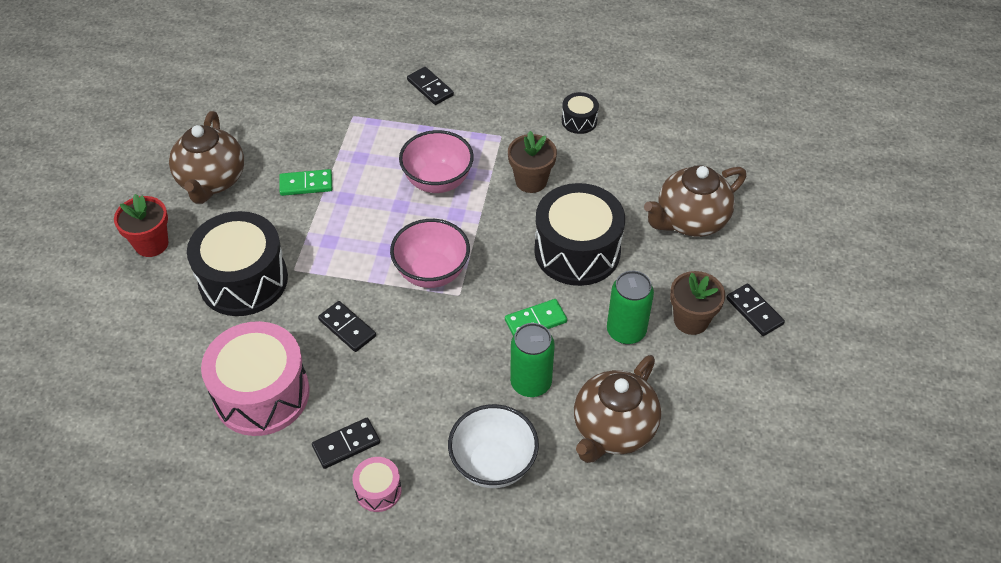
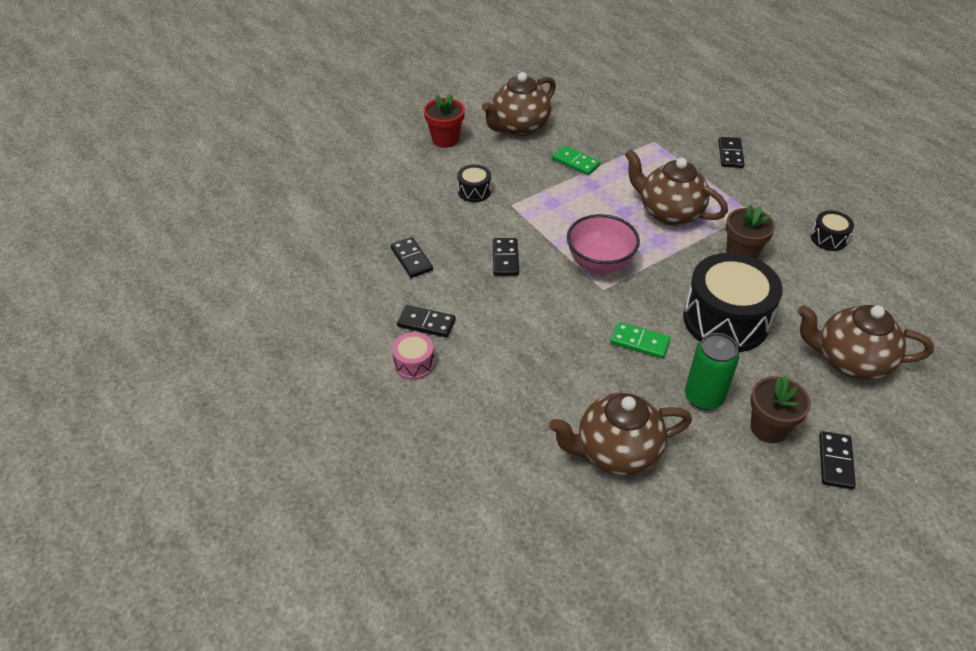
camera: 45 degrees right, 5 degrees down
(243, 280) = (474, 191): black drum -> black drum, size x0.46
(261, 394) = (411, 259): pink drum -> black domino
(437, 181) = (669, 212): pink bowl -> brown teapot
(493, 464) = (504, 406): white bowl -> none
(531, 383) = (590, 377): green can -> none

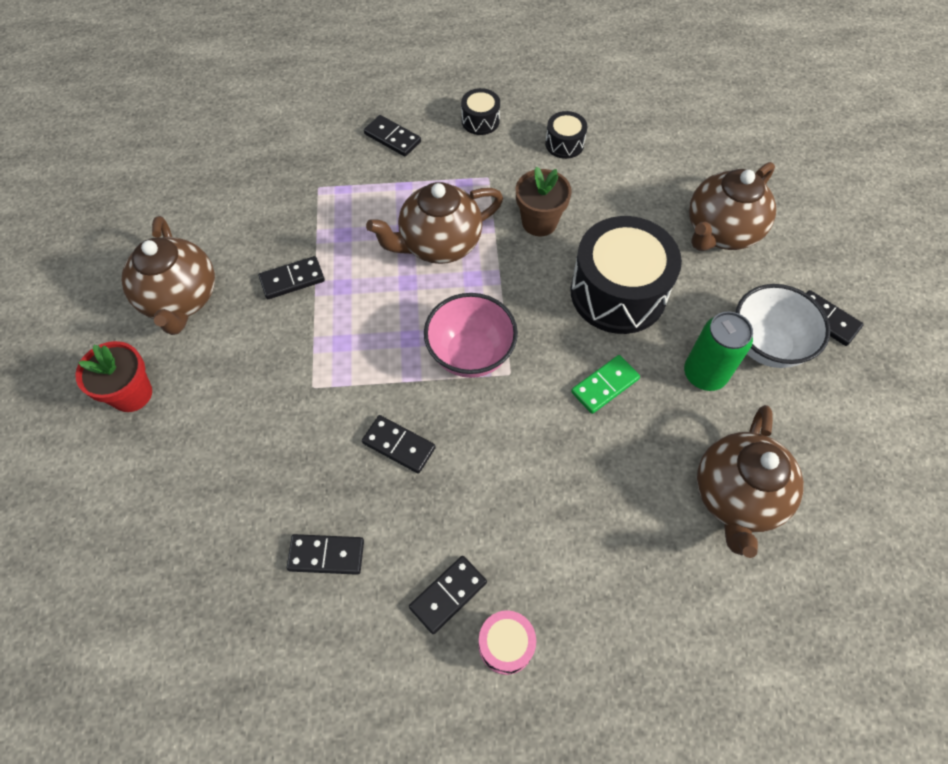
camera: 60 degrees left, 15 degrees up
(474, 191) = (257, 414): black drum -> black drum (480, 121)
(575, 162) = (292, 279): green domino -> black domino
(769, 428) = (766, 345): brown flower pot -> white bowl

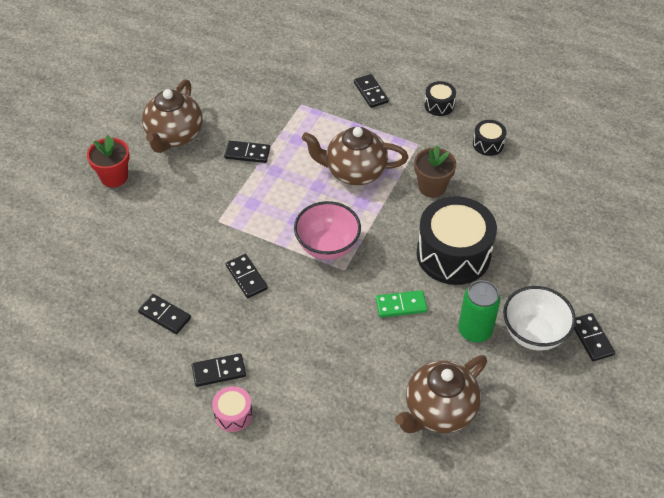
camera: 30 degrees right, 10 degrees down
(721, 232) = (558, 249): brown teapot -> none

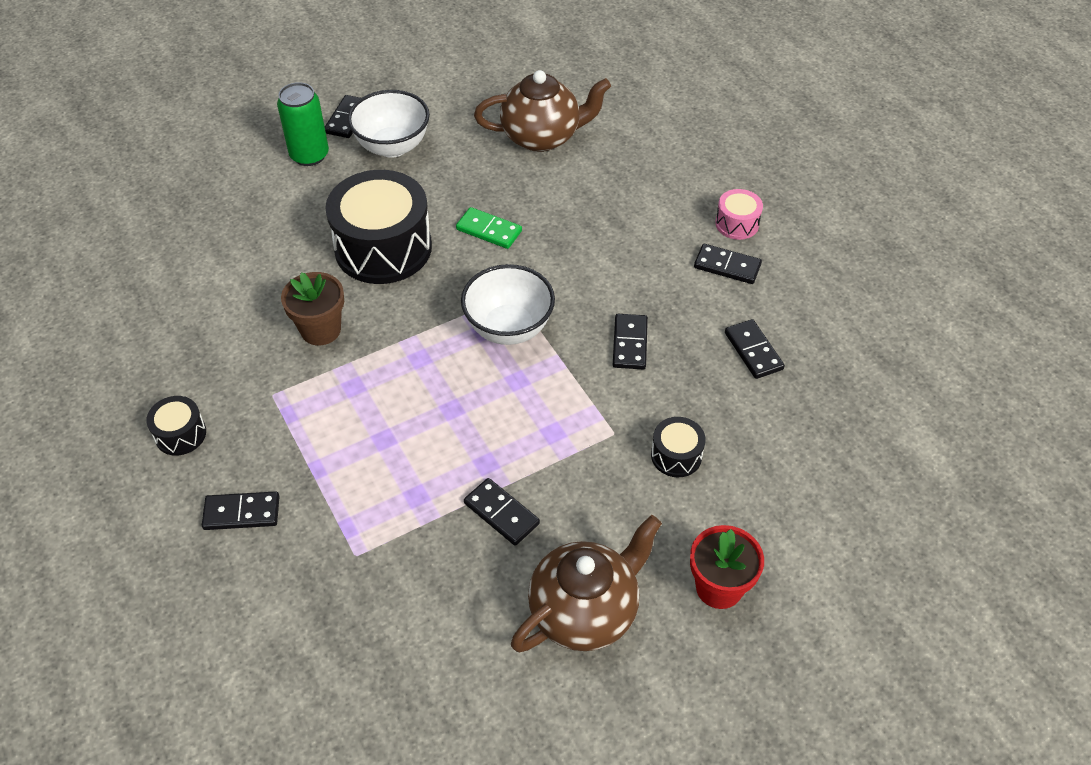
camera: 145 degrees left, 0 degrees up
(327, 246) = (509, 328): pink bowl -> white bowl
(354, 172) = (389, 402): brown teapot -> none
(371, 92) = (242, 513): black domino -> black domino turned 75 degrees clockwise
(475, 330) = (442, 175): green can -> green can (309, 155)
(488, 144) = (194, 344): black drum -> black drum (676, 455)

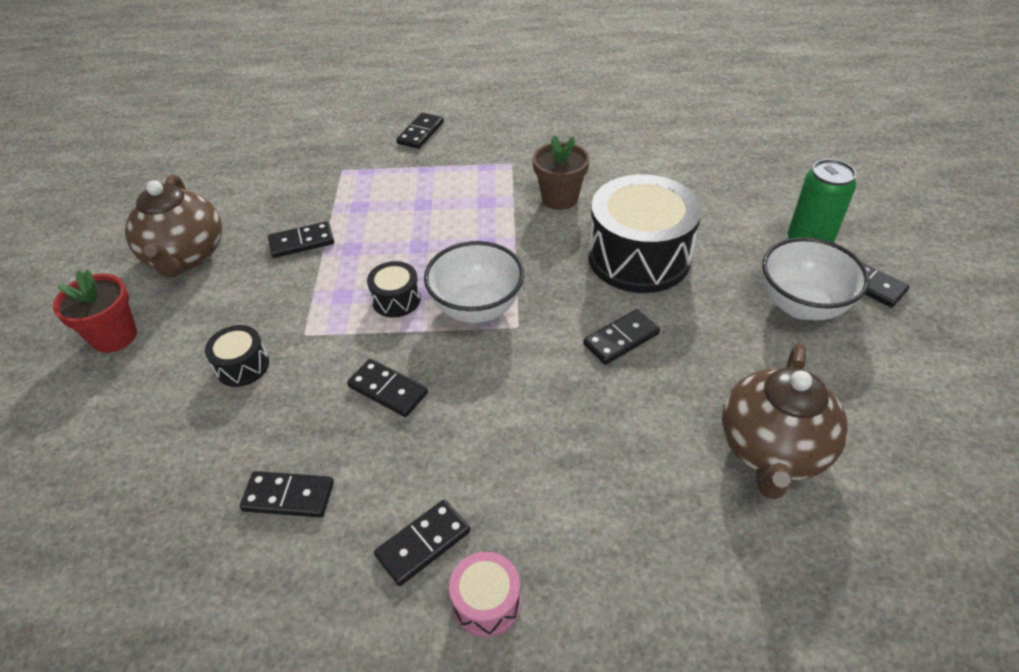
camera: 120 degrees right, 5 degrees down
(180, 434) = (508, 121): black drum -> black drum (396, 300)
(489, 230) = (621, 339): green domino -> black domino

